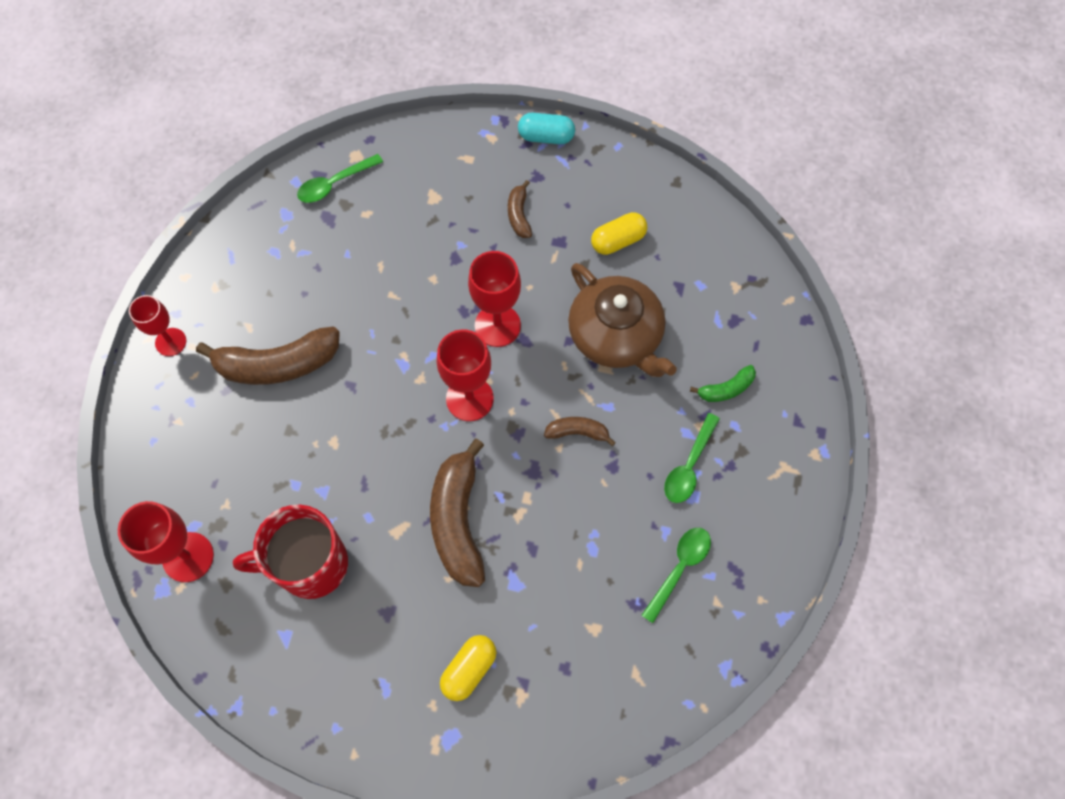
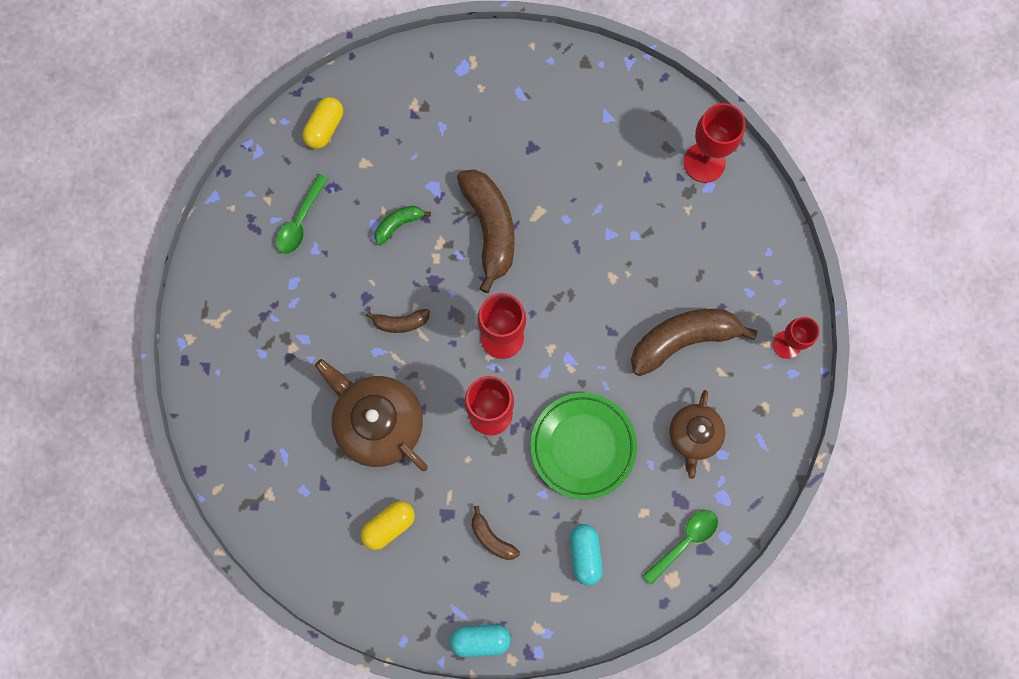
camera: 170 degrees right, 10 degrees up
(296, 272) = (694, 435): none -> brown teapot
(310, 565) = (603, 173): red mug -> none
(410, 280) = (583, 446): none -> green plate
(432, 188) = (585, 554): none -> turquoise capsule
(469, 669) = (458, 117): yellow capsule -> yellow capsule (325, 128)
(519, 215) = (492, 538): brown banana -> brown banana turned 150 degrees clockwise
(689, 466) = (299, 309): green spoon -> none
(726, 389) = (272, 386): green banana -> green banana (399, 224)

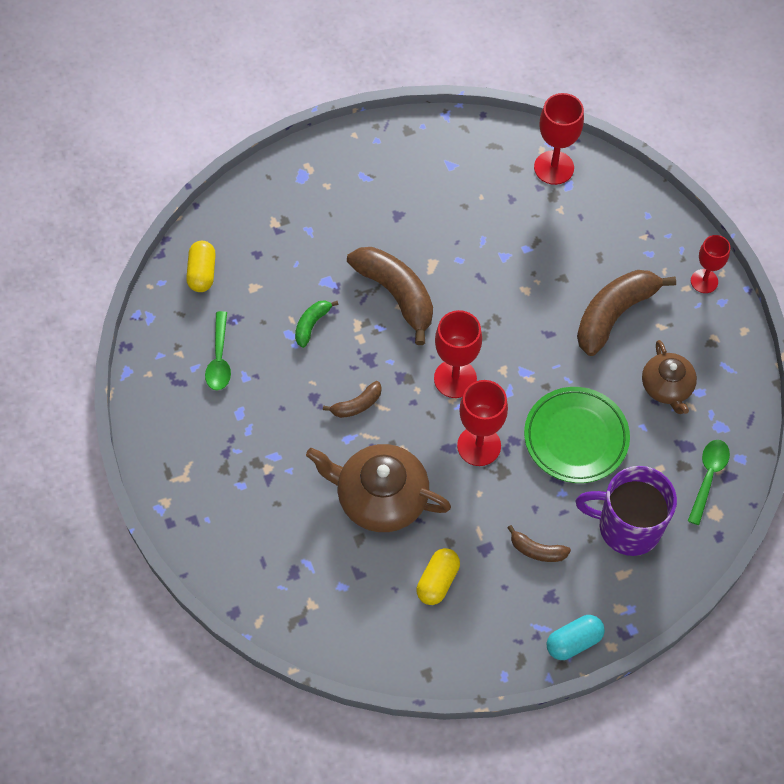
camera: 25 degrees left, 15 degrees down
(585, 554) = (627, 527): turquoise capsule -> purple mug

